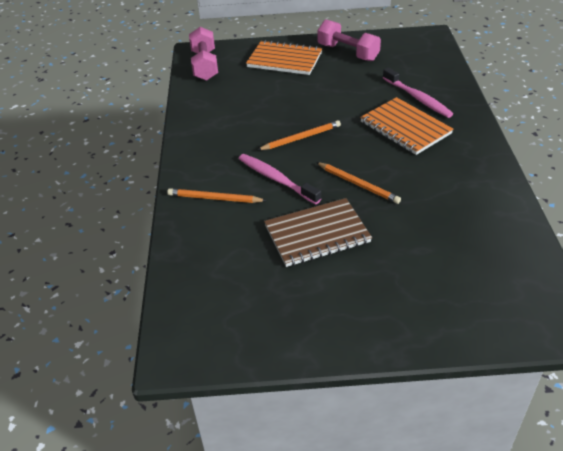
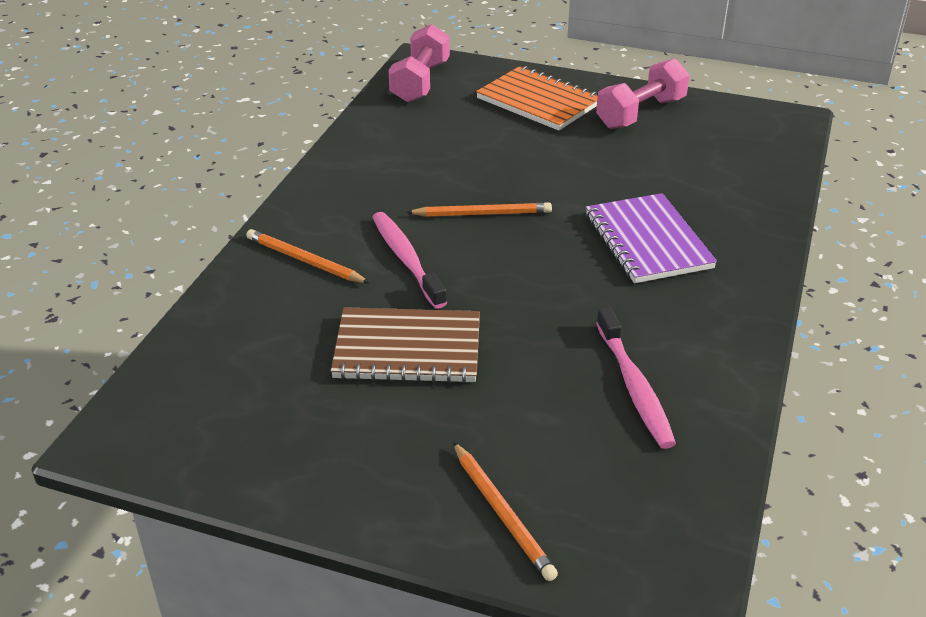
camera: 20 degrees right, 5 degrees down
(348, 52) = (641, 113): pink dumbbell -> pink dumbbell turned 75 degrees clockwise
(358, 184) = (516, 299): orange pencil -> orange pencil (502, 513)
(405, 128) = (648, 241): orange notebook -> purple notebook
(417, 98) = (700, 204): pink toothbrush -> pink toothbrush (634, 387)

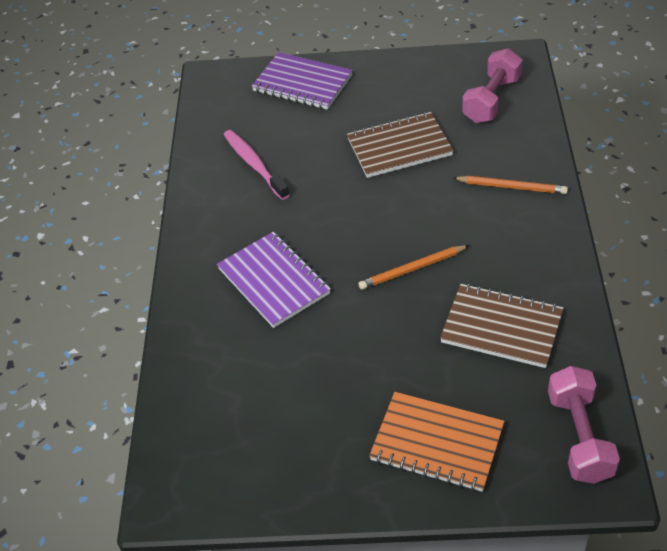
camera: 165 degrees right, 10 degrees up
(406, 259) = (443, 209): pink toothbrush -> none
(426, 151) = (501, 328): none -> brown notebook
(502, 513) = (302, 83): orange pencil -> purple notebook
(641, 113) = (323, 458): pink dumbbell -> pink dumbbell (491, 100)

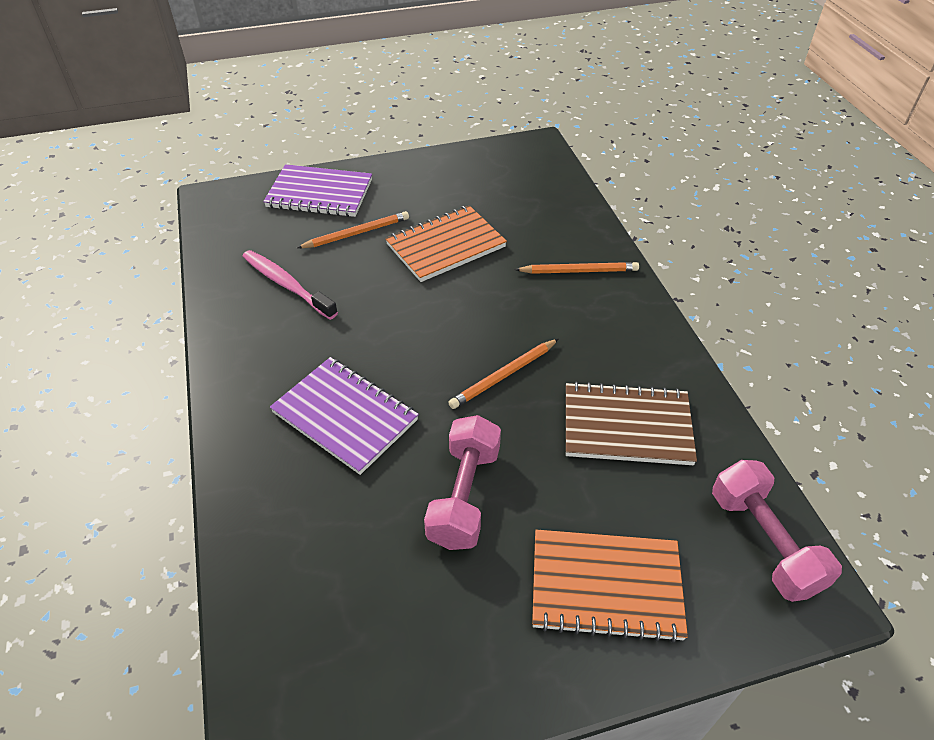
camera: 20 degrees left, 0 degrees up
(324, 125) = (356, 233): none -> orange pencil
(399, 147) = (446, 246): brown notebook -> orange notebook
(491, 100) = (526, 188): pink dumbbell -> pink dumbbell (464, 496)

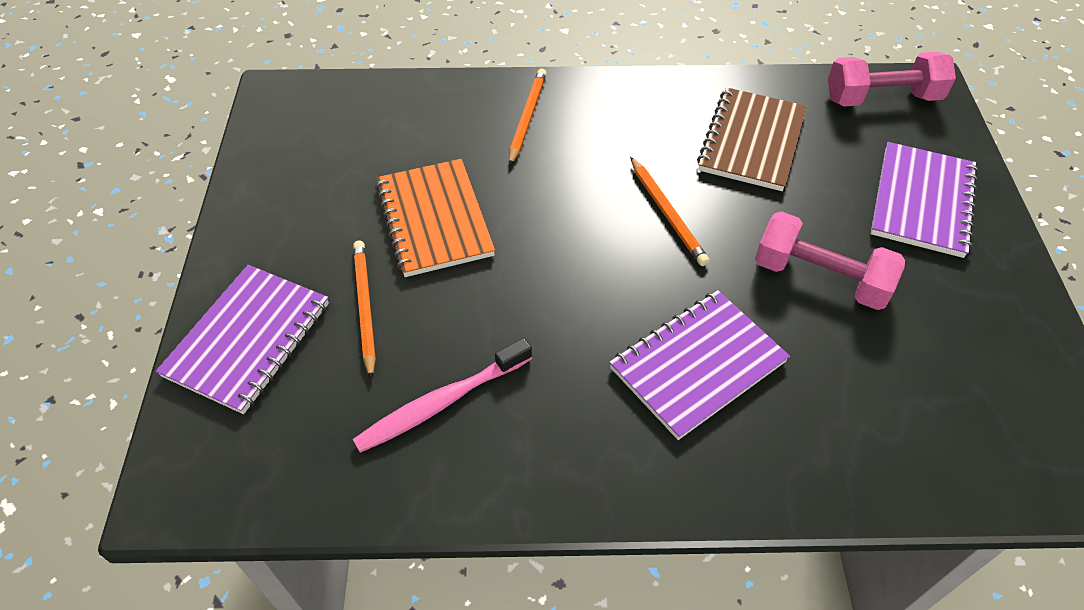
camera: 75 degrees left, 5 degrees up
(606, 586) = (922, 201): orange notebook -> purple notebook

